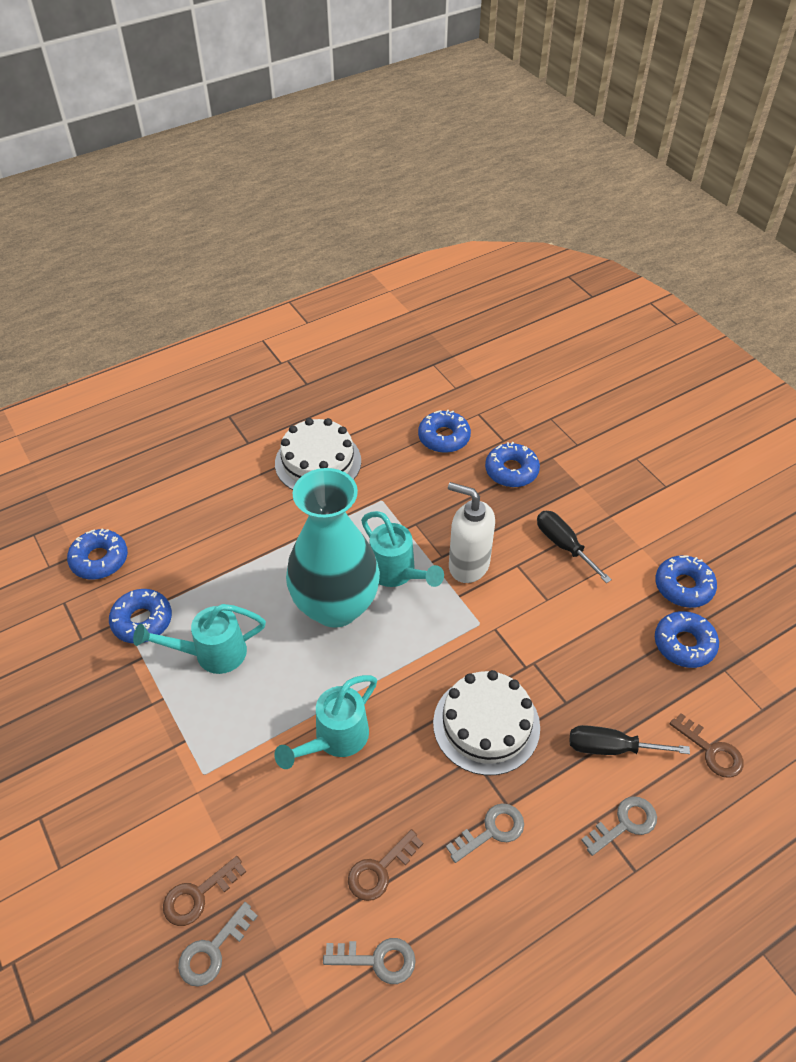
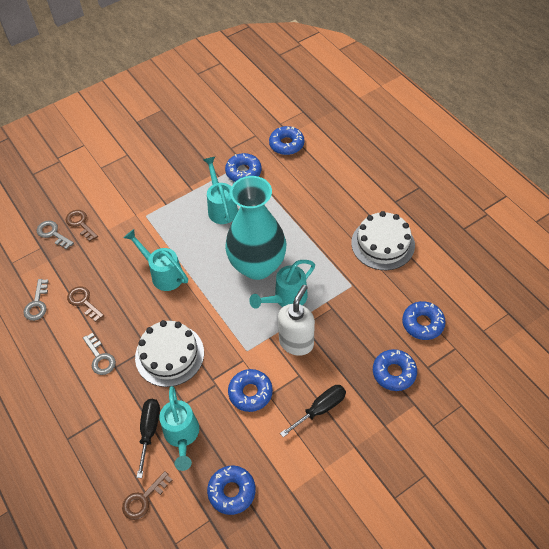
camera: 90 degrees right, 5 degrees up
(615, 704) = (182, 436): none -> turquoise watering can
(624, 824) = (97, 435): grey key -> none
(683, 586) = (286, 498): blue donut -> blue donut (250, 393)

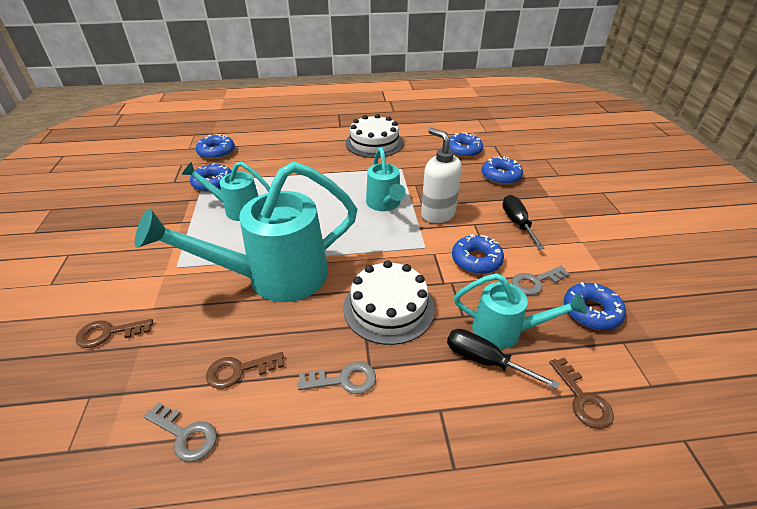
camera: 65 degrees left, 15 degrees down
(53, 234) = (85, 372): grey key -> grey key (535, 282)
(163, 274) = (273, 278): turquoise watering can -> turquoise watering can, size x1.84
(257, 266) = (331, 209): turquoise vase -> none

